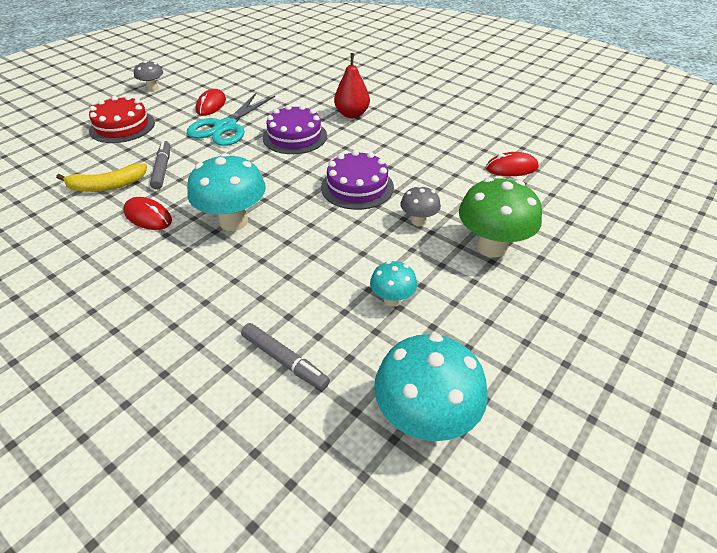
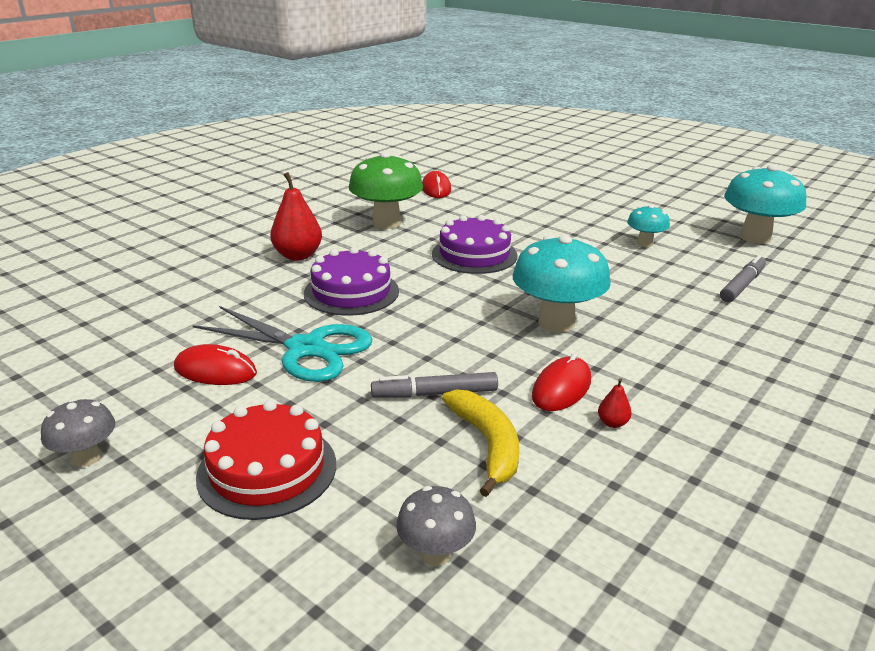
camera: 90 degrees left, 15 degrees down
(101, 234) = (612, 423): none -> red pear
(418, 221) = (530, 229): grey mushroom -> grey mushroom (435, 554)
(491, 247) = (560, 205): green mushroom -> green mushroom (386, 223)

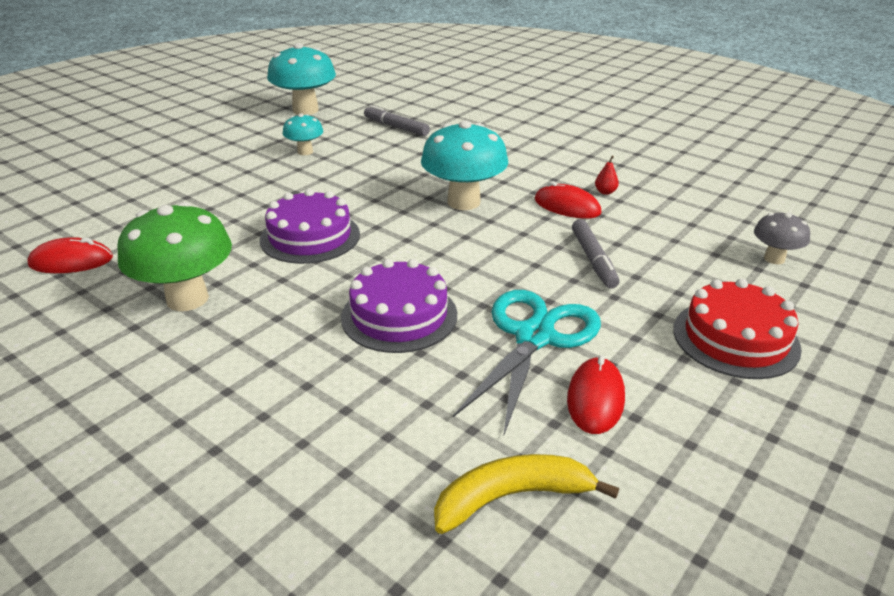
camera: 90 degrees left, 5 degrees up
(87, 458) = (786, 465): grey mushroom -> none
(298, 255) = (281, 370): red pear -> none
(487, 444) = (651, 238): yellow banana -> yellow banana (512, 497)

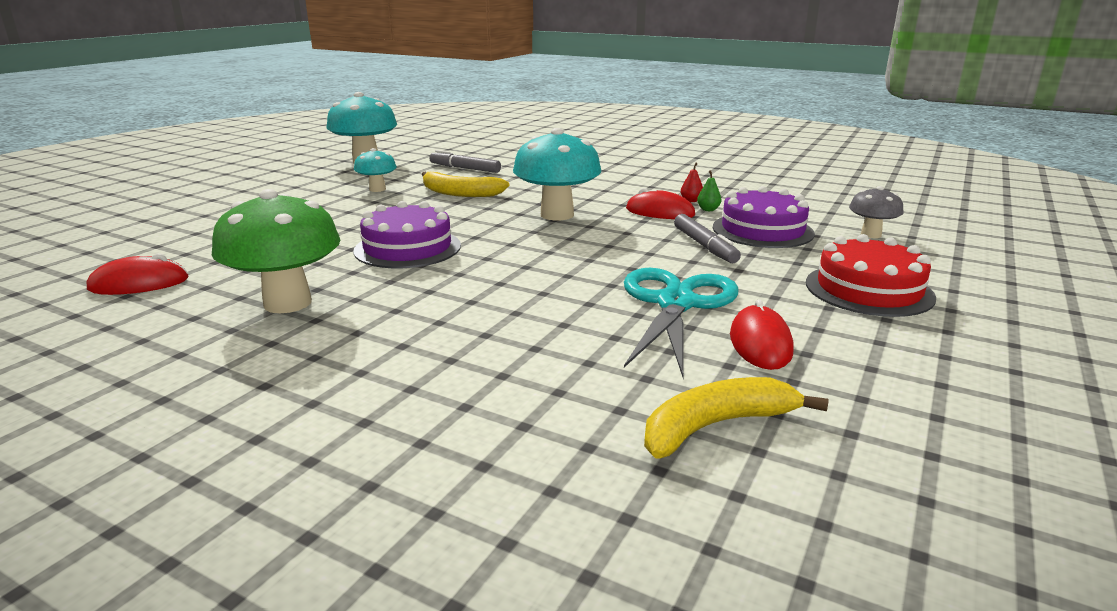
camera: 10 degrees left, 10 degrees down
(380, 163) = (460, 193): none -> yellow banana
(399, 315) = (528, 298): purple cake -> purple cake (762, 230)
(617, 207) = (708, 210): none -> green pear

